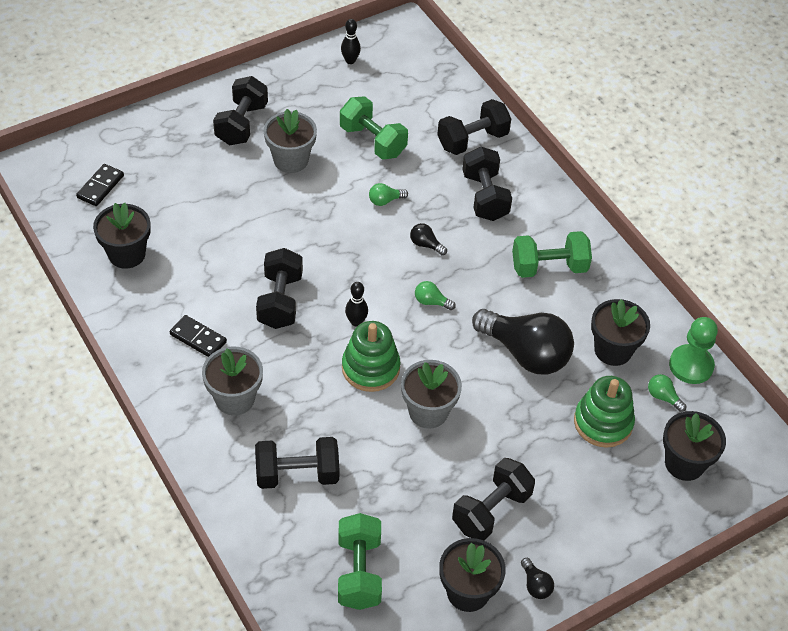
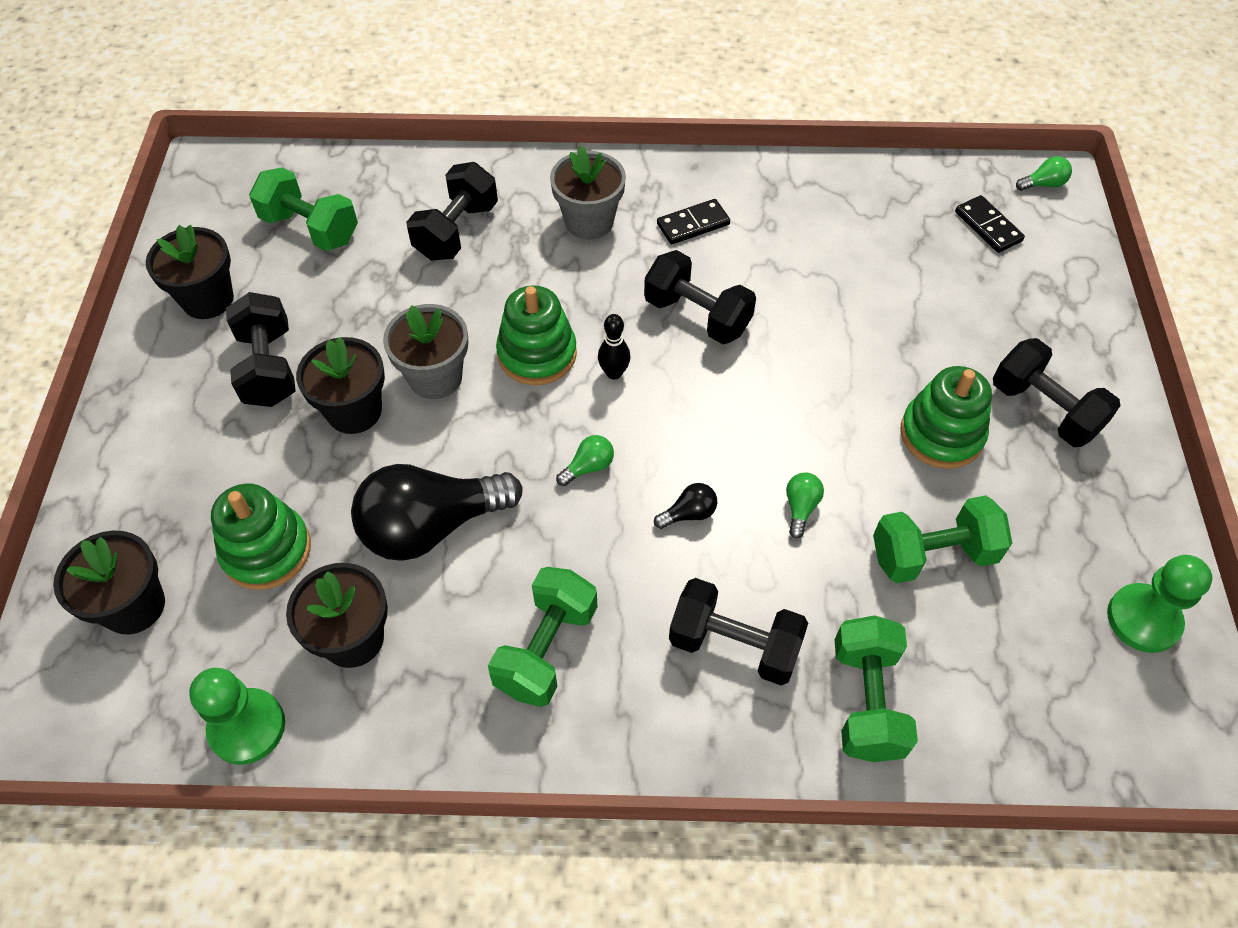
camera: 125 degrees right, 5 degrees up
(127, 254) = (860, 211): black flower pot -> black flower pot (354, 411)
(291, 160) = (941, 434): grey flower pot -> green stacking toy
(350, 60) = (1143, 619): black bowling pin -> green pawn
(472, 140) = (866, 701): black dumbbell -> green dumbbell
(535, 585) = (157, 358): black light bulb -> none
(663, 397) = (236, 651): green light bulb -> green light bulb (1043, 184)

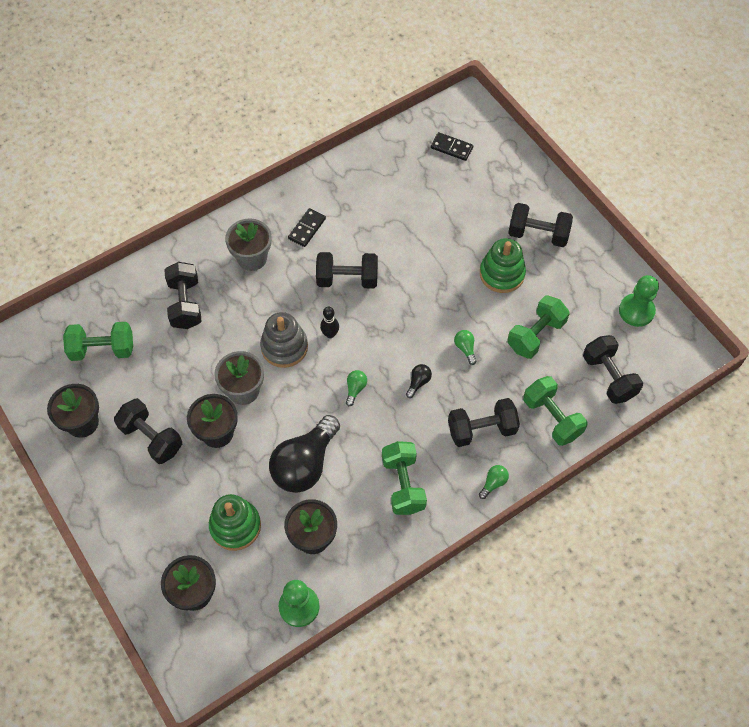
camera: 35 degrees left, 5 degrees up
(537, 354) = (284, 347): green stacking toy -> grey stacking toy
(1017, 697) = (609, 377): none -> black dumbbell
(1043, 184) = (462, 108): green light bulb -> green light bulb (493, 483)

